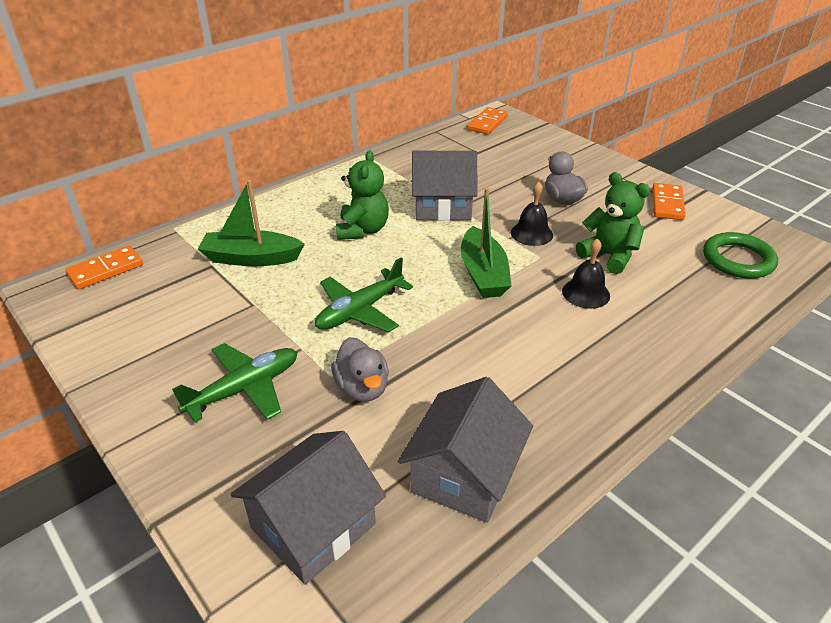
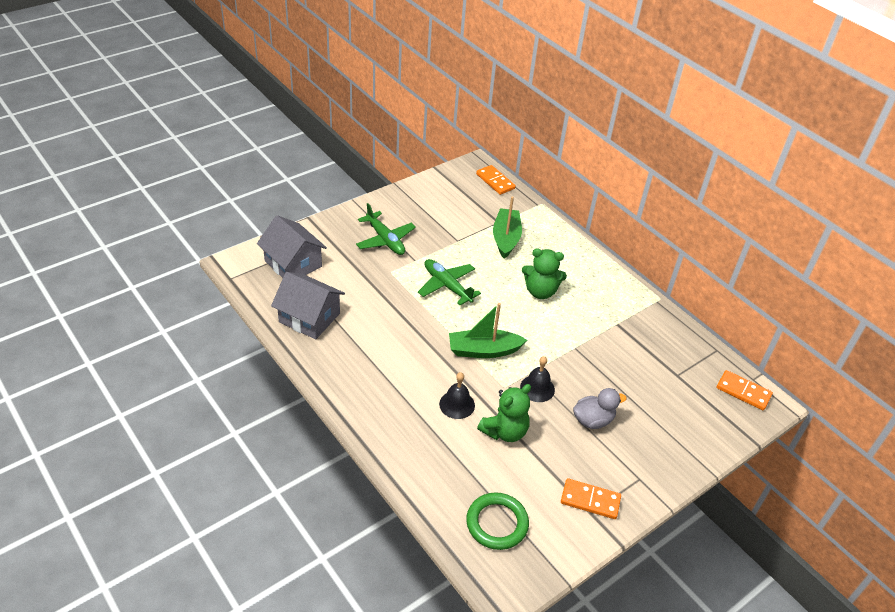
camera: 90 degrees right, 5 degrees up
(362, 388) = (378, 284): grey duck -> none
(442, 206) = (576, 339): grey house -> none

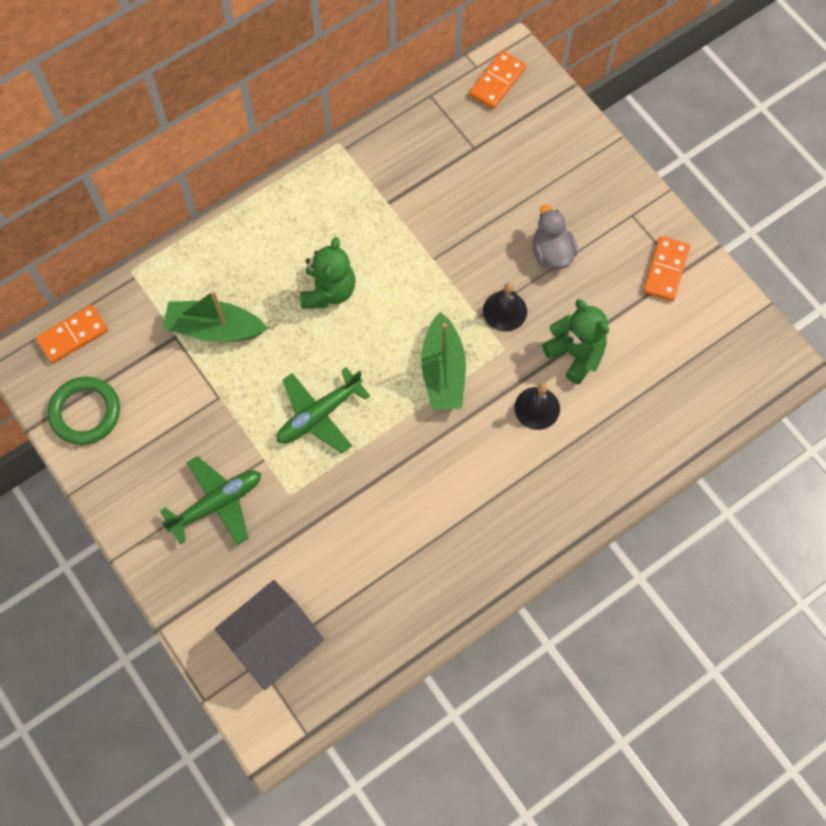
camera: 85 degrees left, 25 degrees up
(309, 318) = (389, 606): grey house -> none
(497, 523) = (705, 370): green ring -> green ring (85, 412)

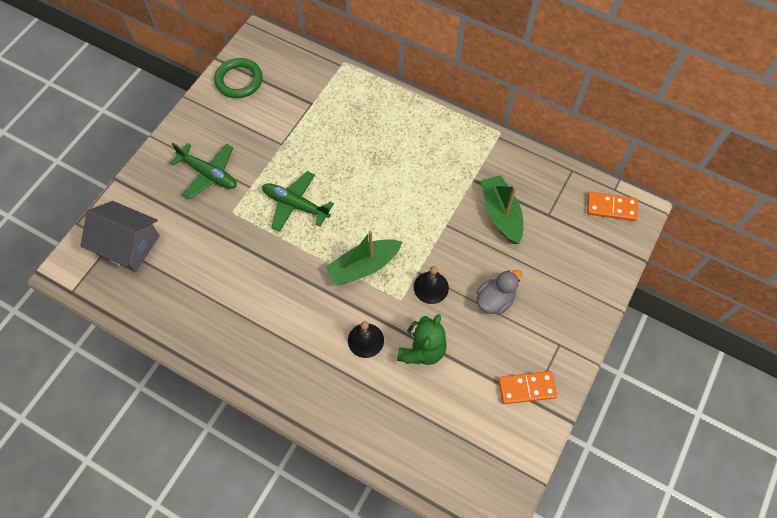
camera: 65 degrees right, 5 degrees down
(73, 335) = (286, 52): orange domino -> none
(214, 328) = (327, 121): green boat -> green boat (501, 214)
(328, 291) = (387, 172): green teddy bear -> none

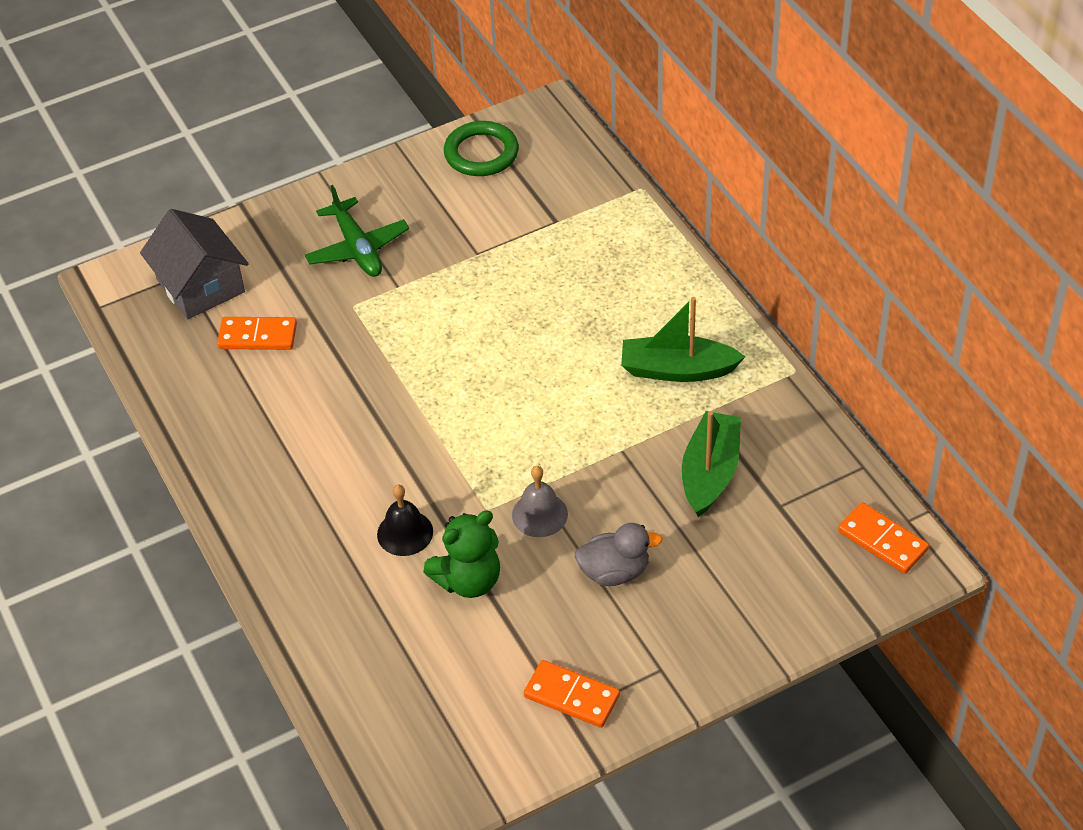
camera: 35 degrees right, 15 degrees down
(188, 260) = (257, 336): none -> orange domino
(295, 205) = (439, 333): green plane -> none
(363, 266) = (470, 447): green boat -> green boat (677, 370)
(431, 287) = (539, 514): black bell -> grey bell

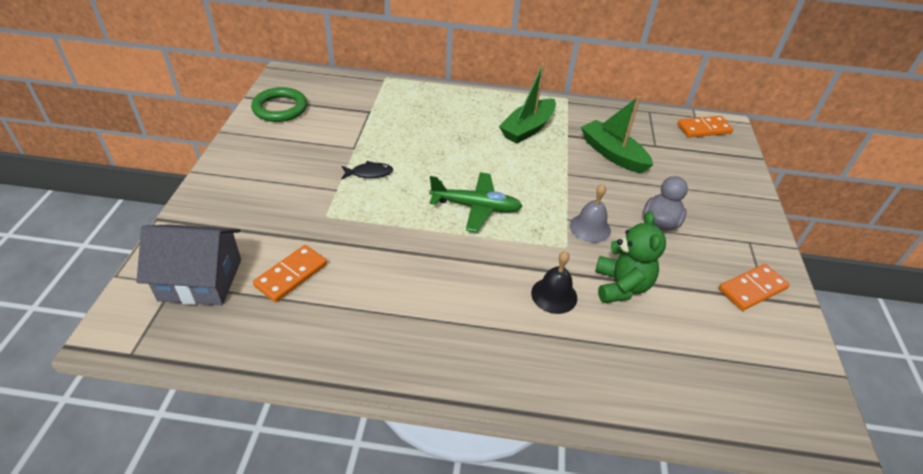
camera: 60 degrees left, 5 degrees down
(358, 248) = (280, 189): green plane -> green plane (476, 207)
(447, 293) = (369, 173): none -> black fish

